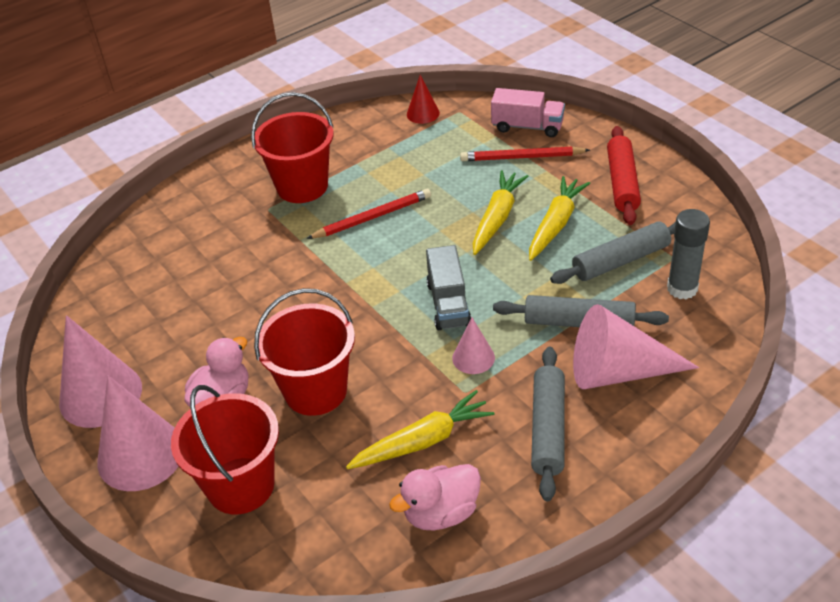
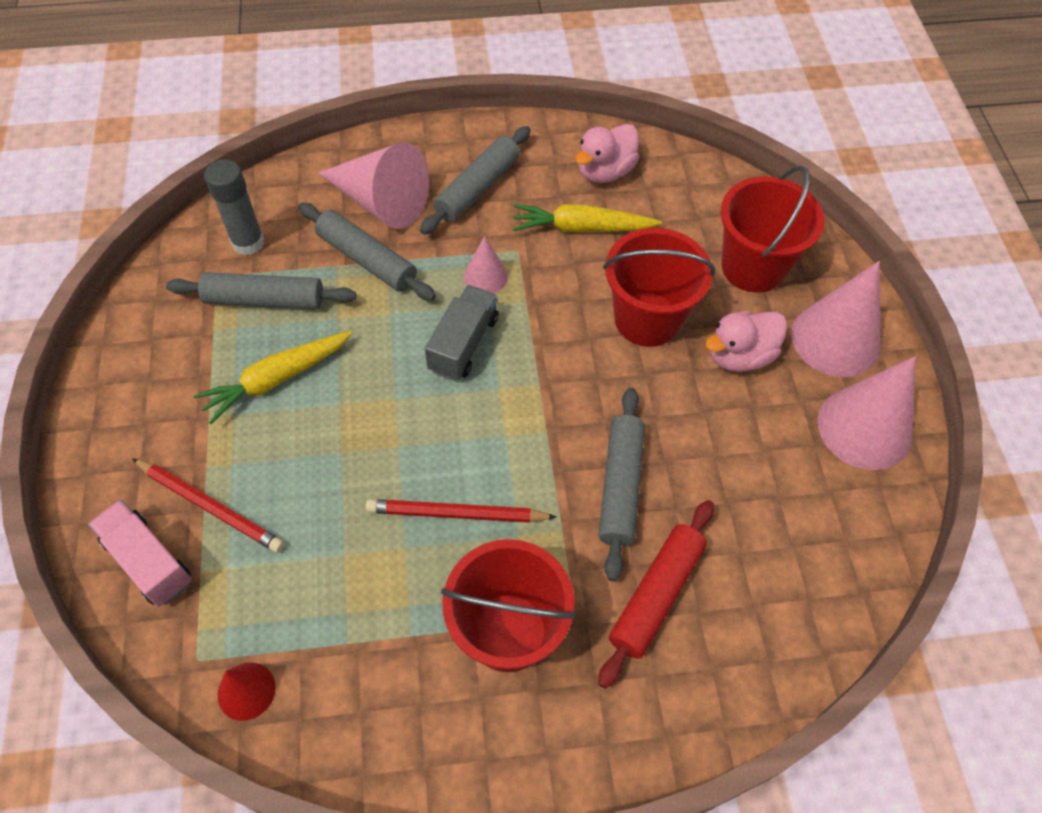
camera: 155 degrees left, 15 degrees up
(274, 276) = (620, 486): none -> grey rolling pin
(441, 513) = (605, 171): pink duck -> pink duck turned 135 degrees clockwise
(497, 218) = (325, 425): yellow carrot -> none
(622, 183) = (153, 394): red rolling pin -> red rolling pin (656, 595)

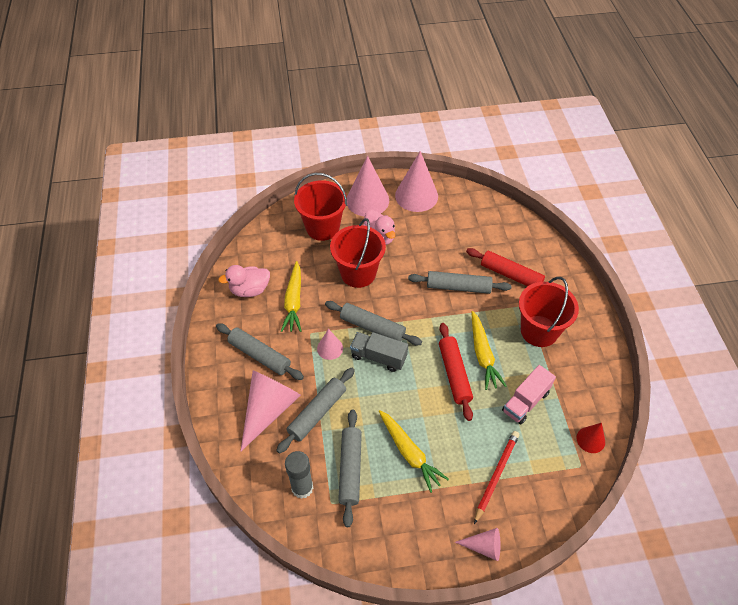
camera: 90 degrees left, 5 degrees down
(96, 473) = (484, 546): none -> pink cone
(148, 561) = (533, 502): pink truck -> pink truck (525, 401)
(418, 460) = (454, 374): none -> red rolling pin
(457, 514) = (483, 355): red pencil -> yellow carrot
(526, 337) = (372, 327): none -> grey rolling pin
(605, 171) = (250, 290): pink duck -> pink duck turned 120 degrees clockwise

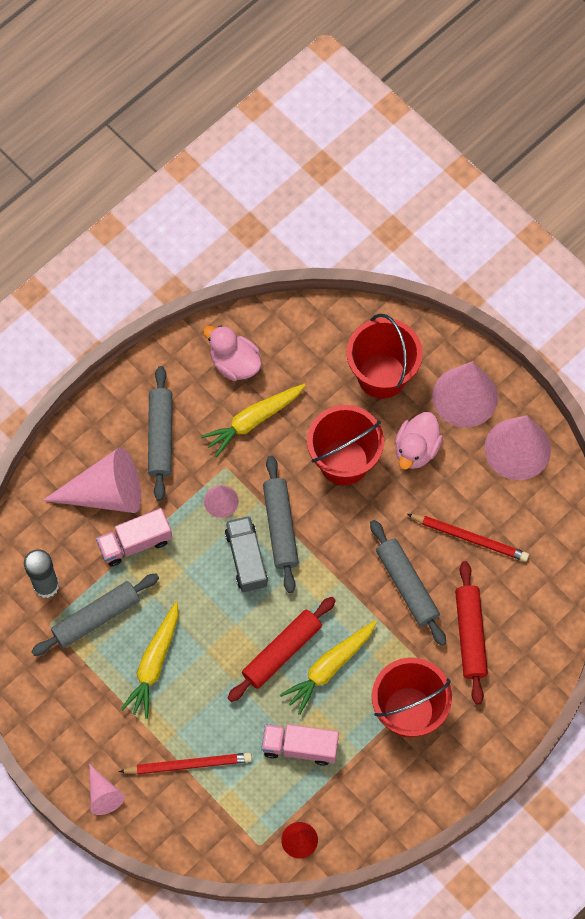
camera: 55 degrees right, 15 degrees up
(317, 413) = (135, 543): grey rolling pin -> pink truck
(451, 243) = (469, 538): none -> red pencil

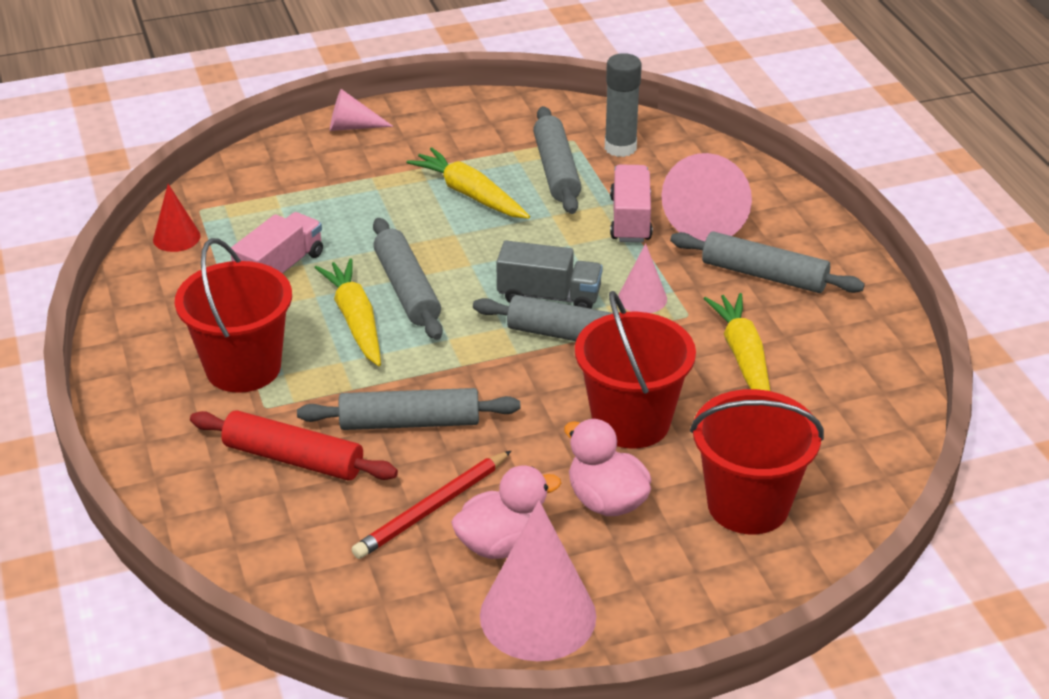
camera: 115 degrees right, 30 degrees down
(188, 764) = (333, 187): red pencil -> none
(234, 363) = (842, 366): pink duck -> pink duck (502, 543)
(282, 652) = (407, 289): red rolling pin -> grey rolling pin
(465, 396) = (663, 586): pink cone -> none

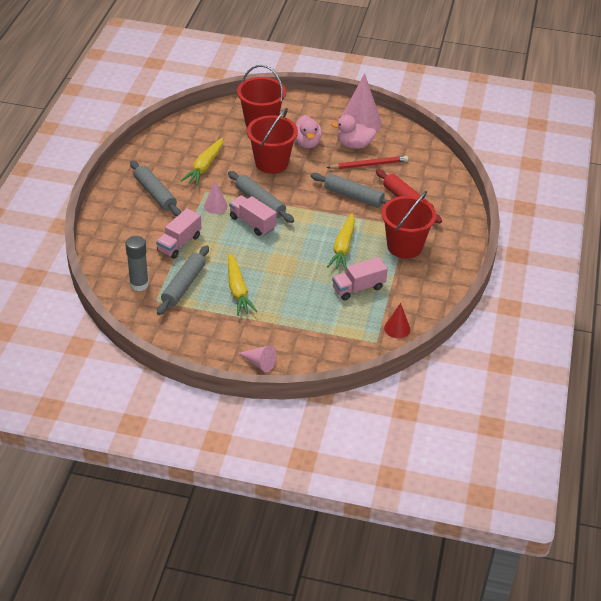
camera: 150 degrees left, 5 degrees up
(407, 289) = (309, 252): grey rolling pin -> none
(549, 296) = (252, 223): grey truck -> pink truck
(710, 215) = (142, 230): pink cone -> none

